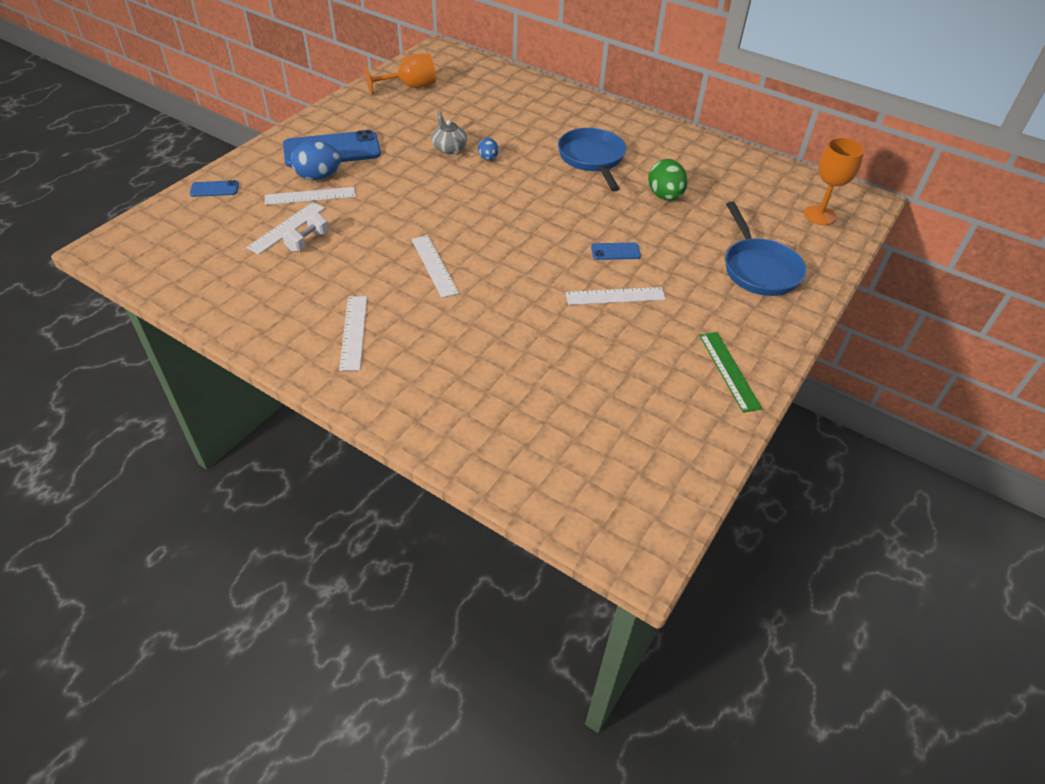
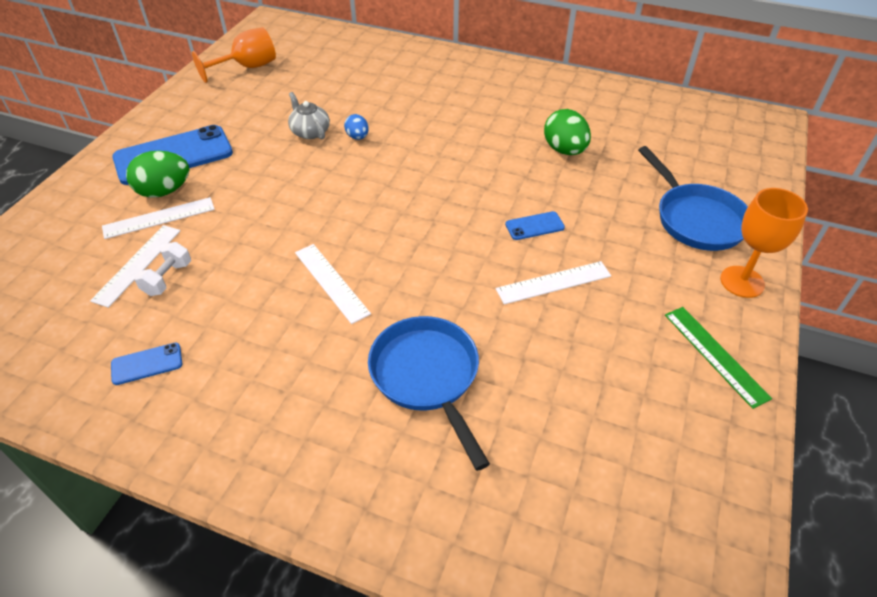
camera: 10 degrees left, 0 degrees up
(214, 189) = (36, 229): blue phone -> blue phone (147, 364)
(319, 176) = (164, 191): blue egg -> green egg
(353, 332) = (253, 395): white ruler -> none
(592, 159) = (472, 120): blue pan -> blue pan (427, 377)
(819, 215) = (732, 145): orange goblet -> orange goblet (742, 282)

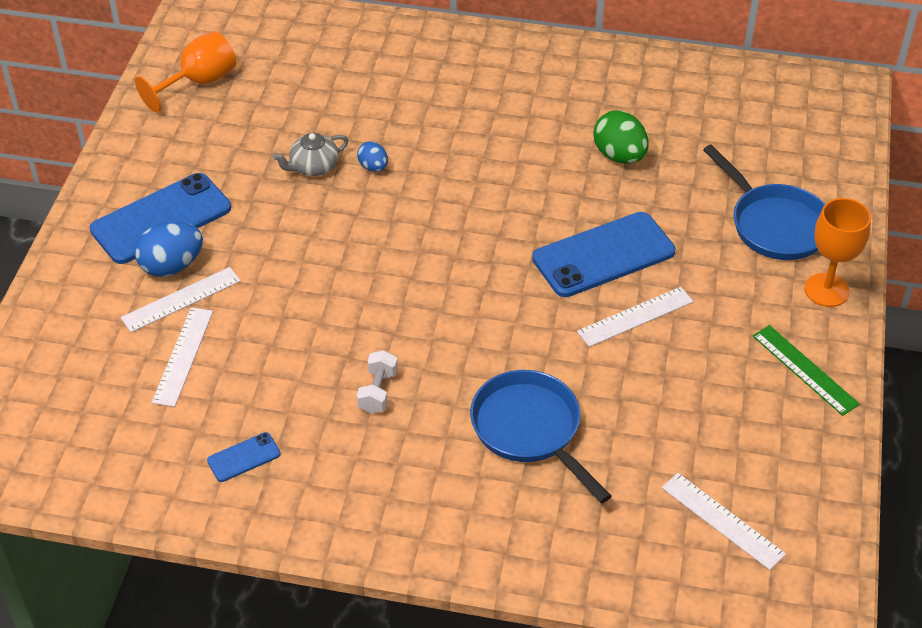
camera: 10 degrees left, 0 degrees up
(164, 191) = (172, 266): green egg -> blue egg
(168, 278) = (224, 367): white dumbbell -> white dumbbell (378, 391)
(310, 132) = (313, 167): grey teapot -> grey teapot turned 75 degrees counterclockwise
(331, 282) = (402, 347): white ruler -> white ruler (722, 520)
(534, 226) = (603, 255): blue phone -> blue phone, size x2.20

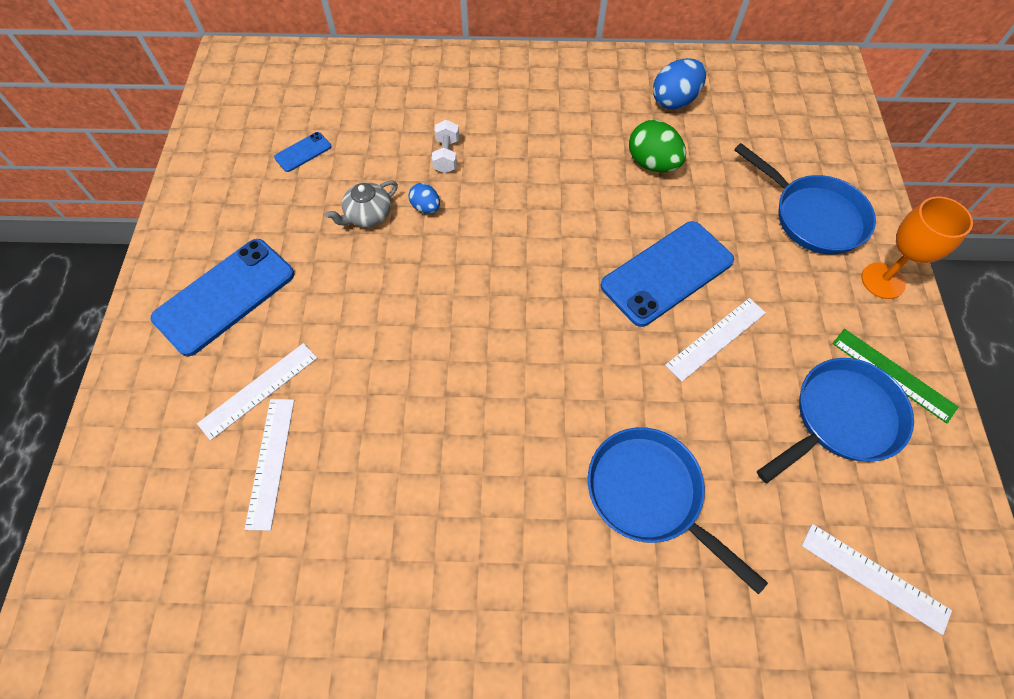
camera: 10 degrees left, 15 degrees up
(172, 266) = (243, 351): blue egg -> blue egg (674, 101)
(199, 82) = (242, 138): orange goblet -> none
(244, 457) = (356, 586): blue phone -> blue phone (303, 152)
(378, 391) = (483, 472): white dumbbell -> white dumbbell (446, 156)
(737, 398) = (840, 419): none -> blue pan

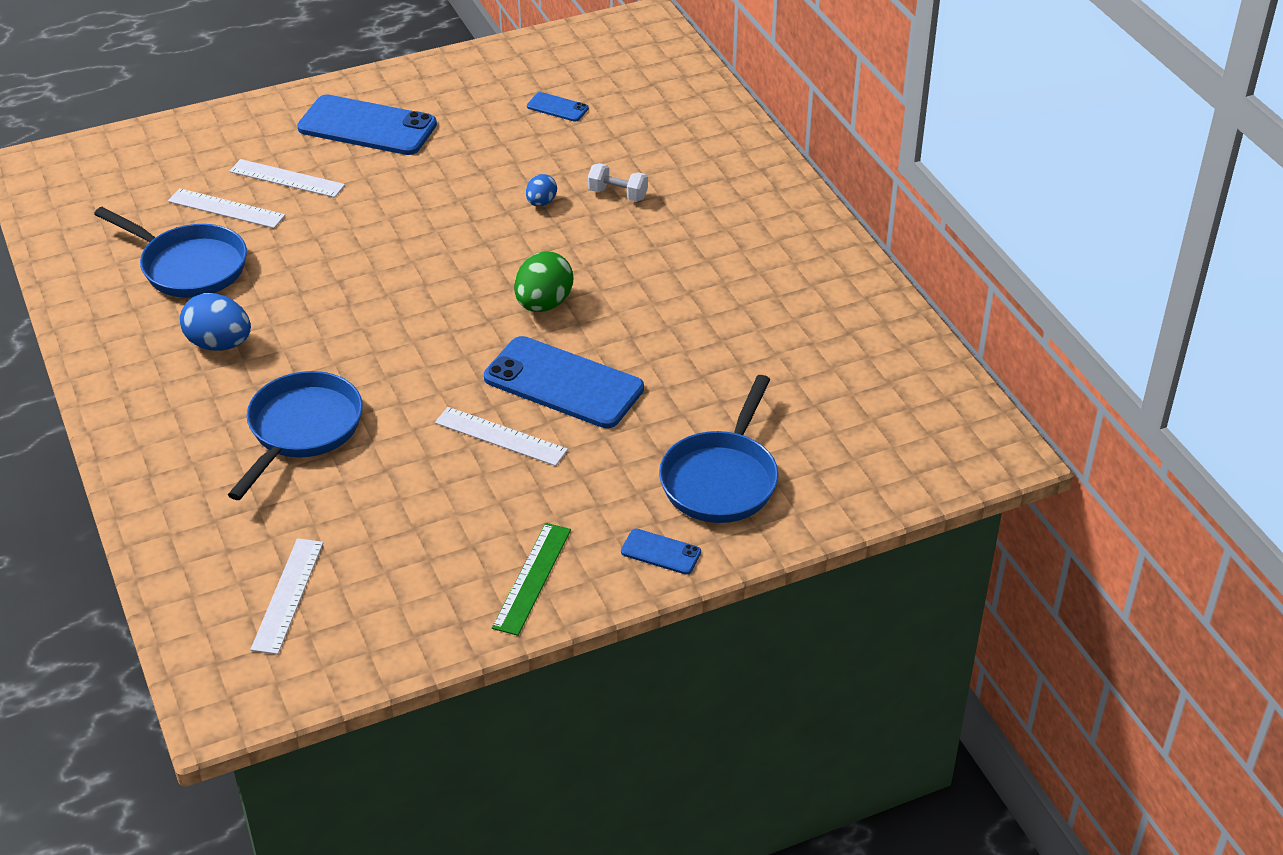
camera: 65 degrees right, 20 degrees down
(270, 462) = (226, 208): white ruler -> white ruler turned 45 degrees clockwise
(368, 215) = (507, 171): grey teapot -> none
(446, 156) = (618, 194): white dumbbell -> white dumbbell turned 45 degrees clockwise
(652, 164) = (712, 337): green egg -> green egg (544, 304)
(674, 101) = (827, 331): blue egg -> blue egg (219, 344)
(840, 419) = (453, 545): blue pan -> blue pan (189, 266)
(883, 281) = (661, 552): orange goblet -> blue phone

